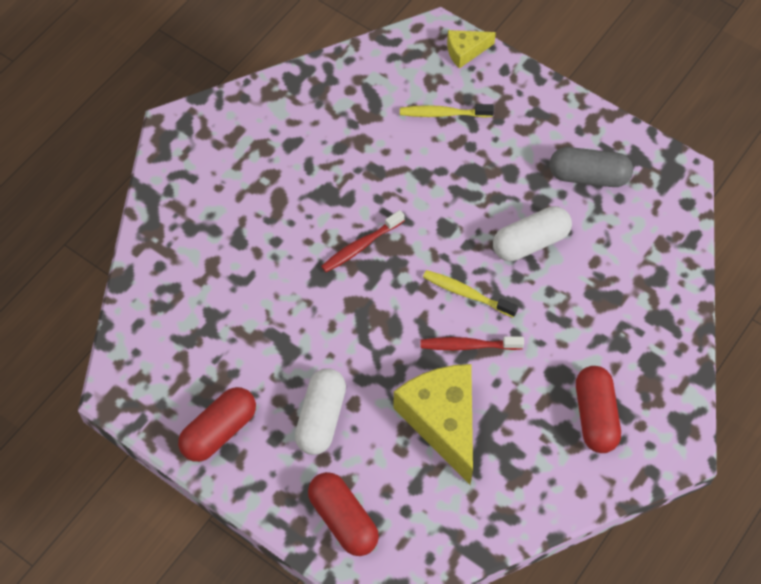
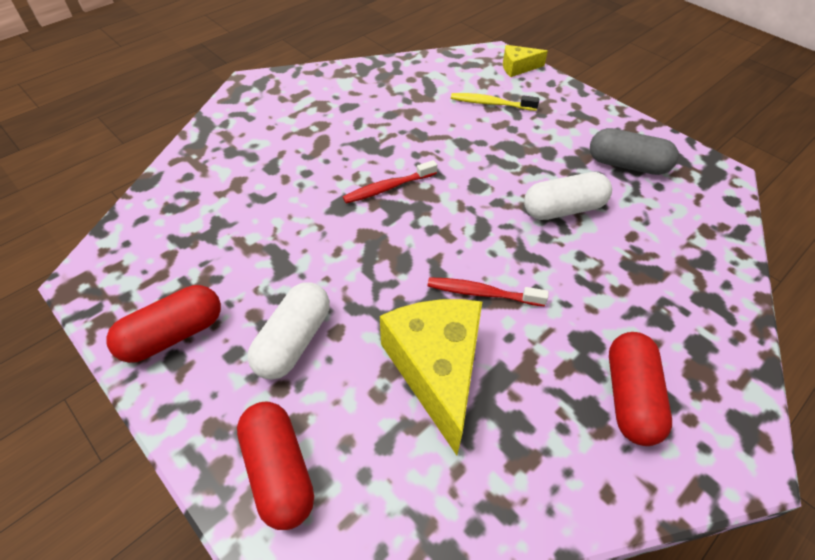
camera: 10 degrees right, 10 degrees down
(466, 293) = (488, 244): yellow toothbrush -> none

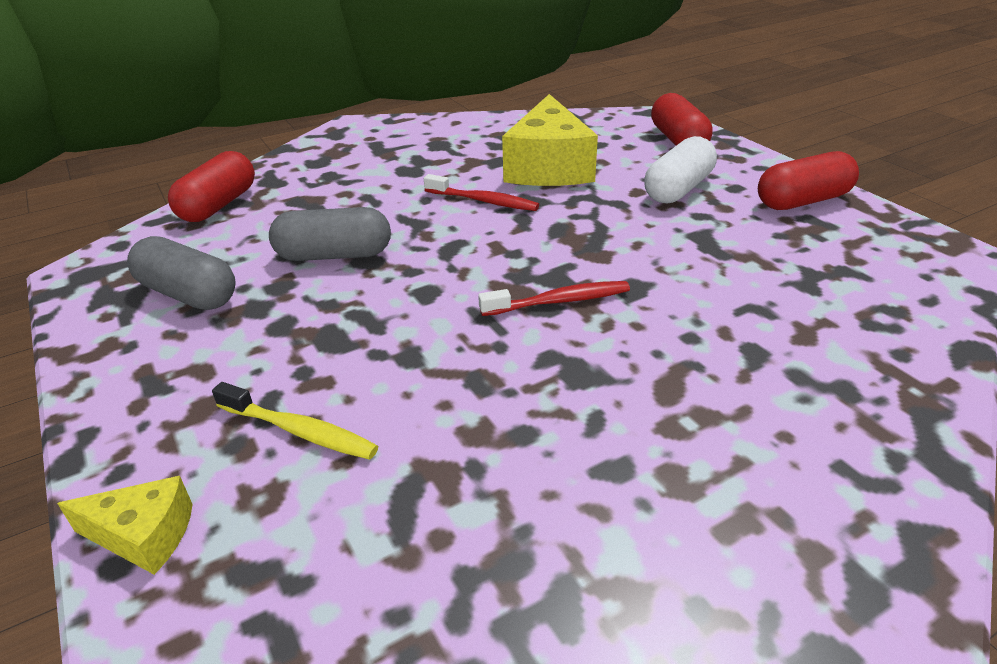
camera: 165 degrees left, 15 degrees down
(563, 209) = (334, 255): white capsule -> grey capsule
(630, 397) = (402, 147): red capsule -> red capsule (219, 205)

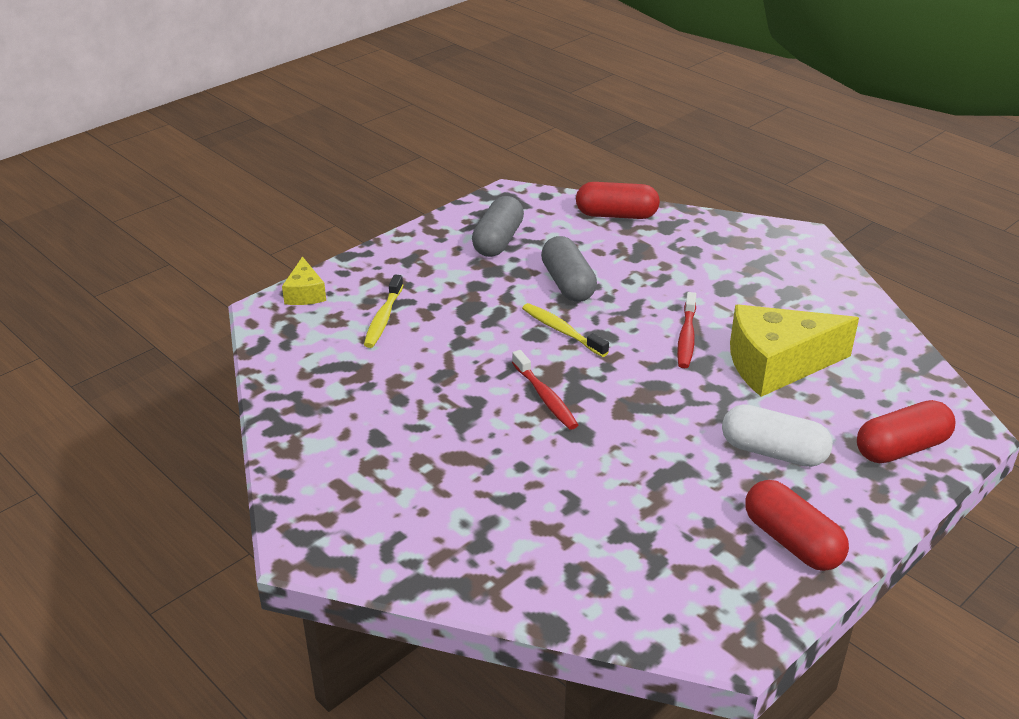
camera: 75 degrees right, 0 degrees up
(429, 272) = (562, 330): none -> yellow toothbrush

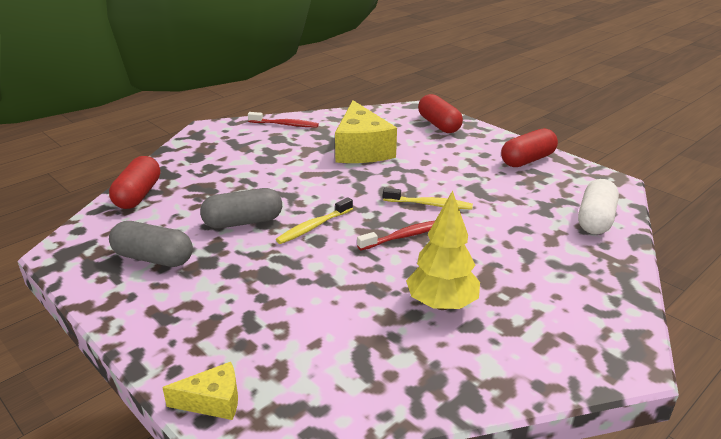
camera: 90 degrees left, 5 degrees down
(383, 318) = (278, 331): yellow toothbrush -> yellow toothbrush (430, 204)
(413, 419) = (441, 304): none -> yellow tree
(686, 337) = (328, 176): red toothbrush -> red toothbrush (285, 125)
(773, 452) = (450, 158): white capsule -> white capsule (595, 220)

